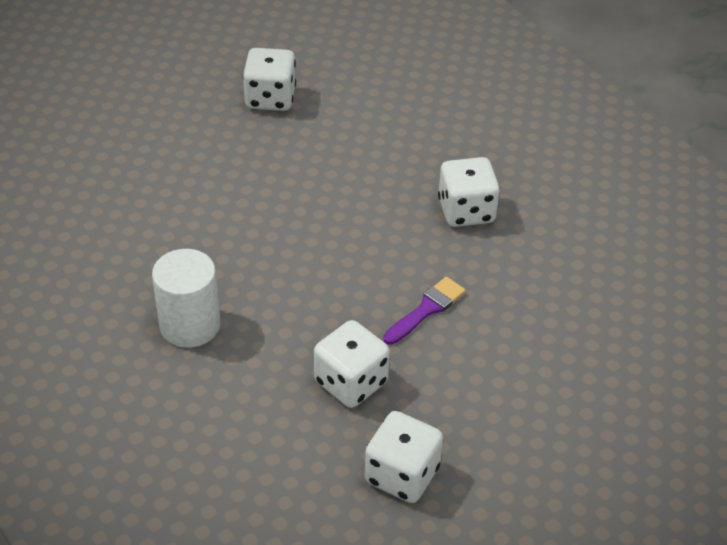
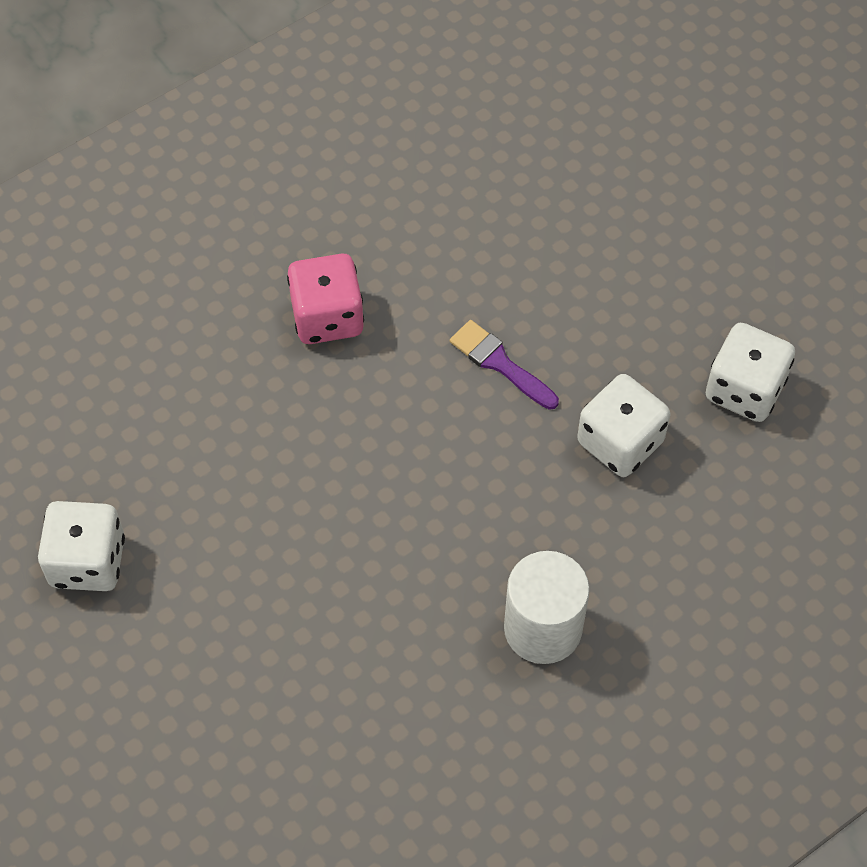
camera: 90 degrees left, 15 degrees up
(466, 211) = (327, 317): white dice -> pink dice

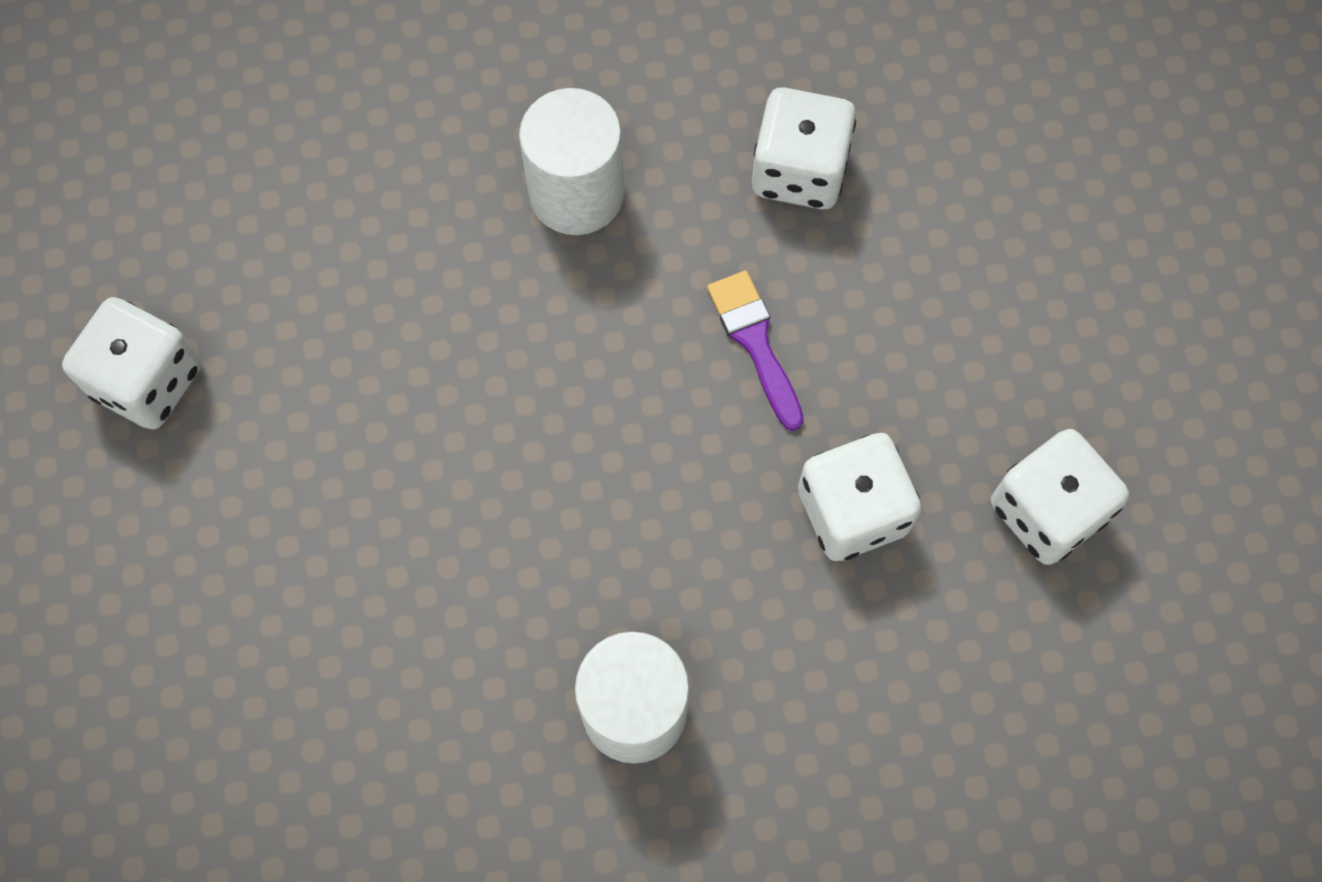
camera: 25 degrees right, 10 degrees up
(327, 317) = (576, 193): pink dice -> white cylinder
(471, 243) = (799, 171): none -> white dice

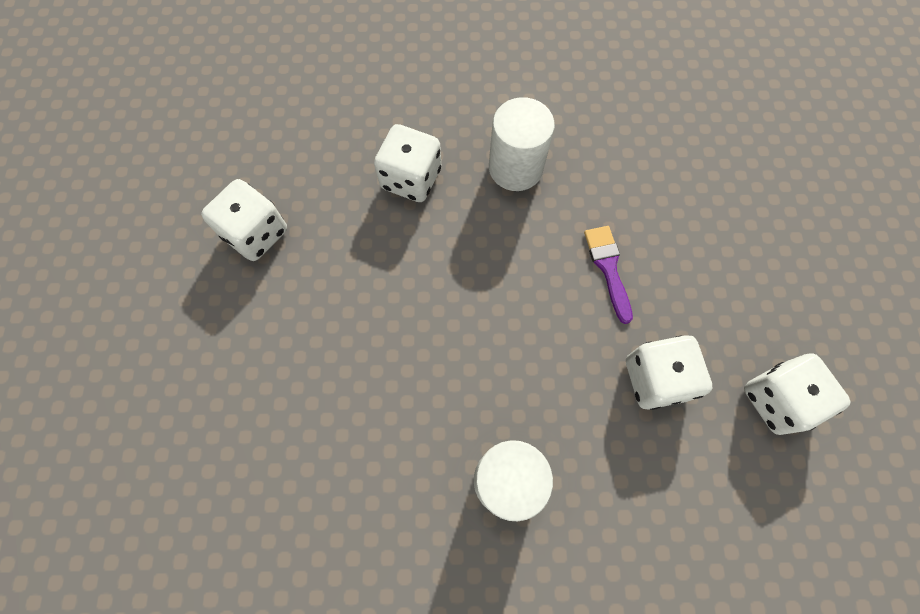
camera: 10 degrees right, 0 degrees up
(799, 171) = (645, 175): white dice -> white dice (411, 178)

